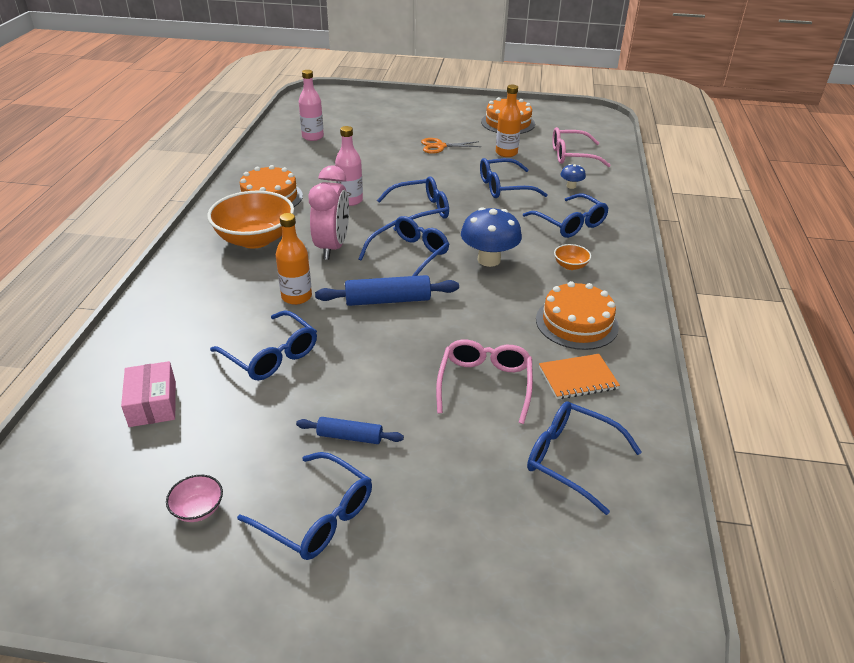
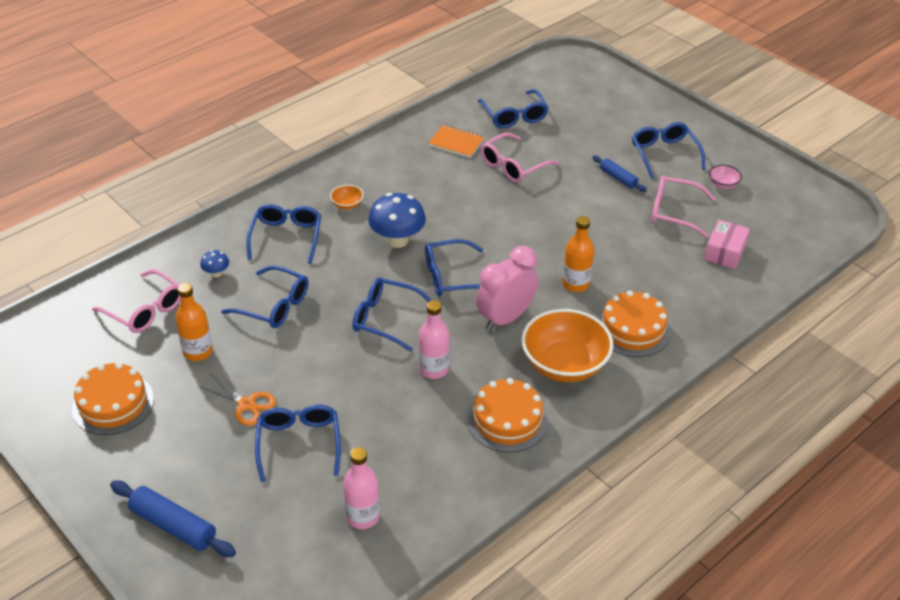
camera: 140 degrees left, 5 degrees up
(245, 425) = (673, 212): none -> pink glasses
(271, 355) = (628, 247): blue glasses -> blue glasses (299, 444)
(388, 300) = (511, 246): blue rolling pin -> blue rolling pin (173, 526)
(576, 323) = (408, 168): orange cake -> orange cake (632, 329)

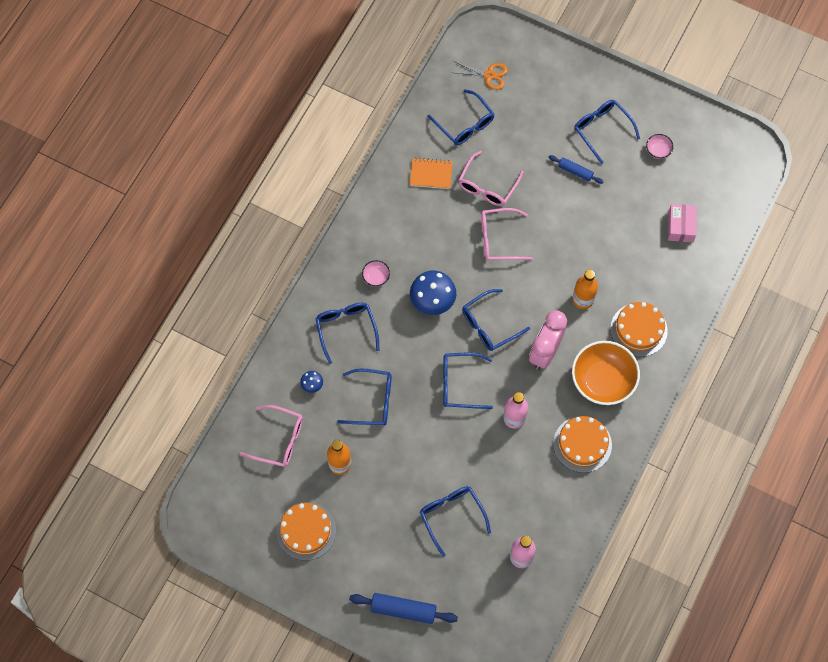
camera: 20 degrees left, 25 degrees up
(246, 404) = (399, 497): orange scissors -> orange scissors (489, 75)
(347, 205) = (376, 277): orange bowl -> pink bowl
(673, 212) = (630, 196): pink glasses -> pink glasses (498, 239)

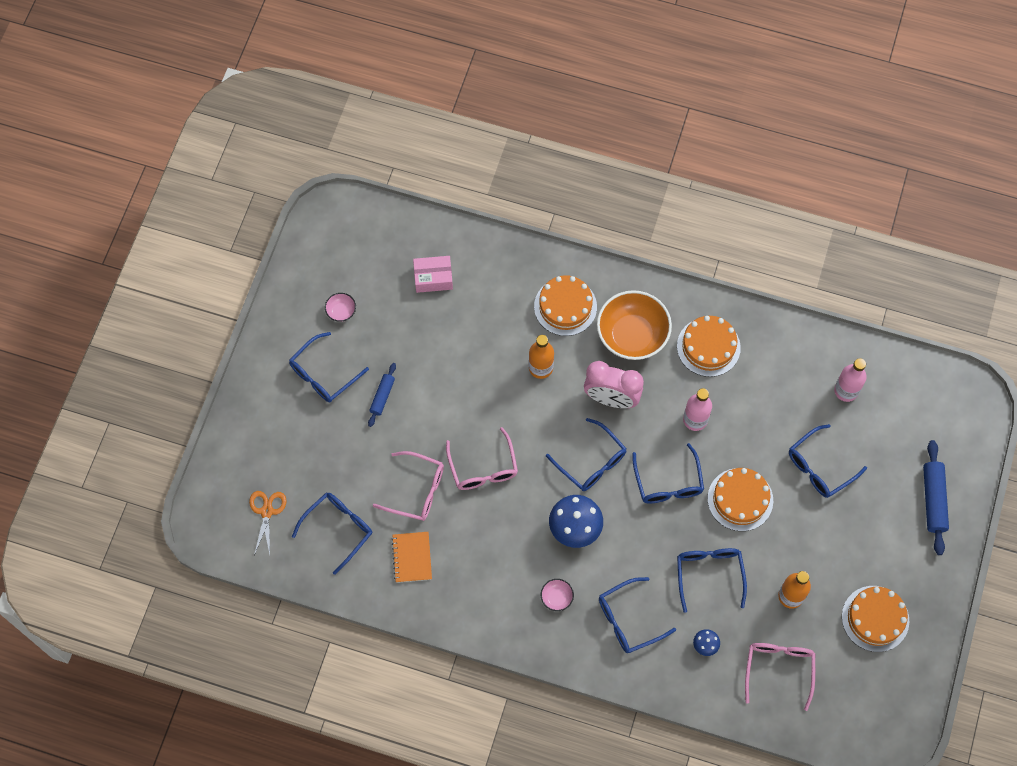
camera: 100 degrees left, 0 degrees up
(434, 441) = (740, 499): none -> orange cake

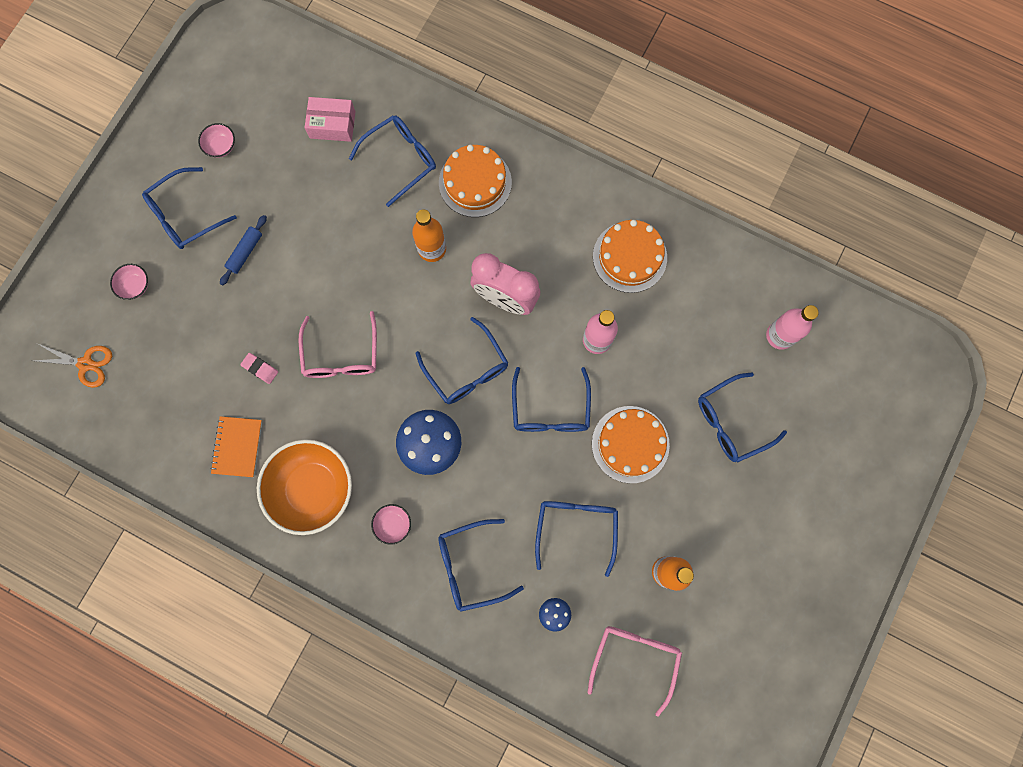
camera: 10 degrees right, 10 degrees up
(267, 511) = (85, 364): orange scissors -> orange scissors turned 90 degrees clockwise
(294, 440) = (135, 285): none -> pink bowl
(338, 529) = (161, 398): blue glasses -> blue glasses (400, 160)
(417, 490) = (260, 369): pink glasses -> pink eraser
(632, 335) = (544, 229): orange bowl -> orange bowl (312, 489)
(875, 618) = (761, 617): orange cake -> none
(933, 500) = (858, 484): blue rolling pin -> none

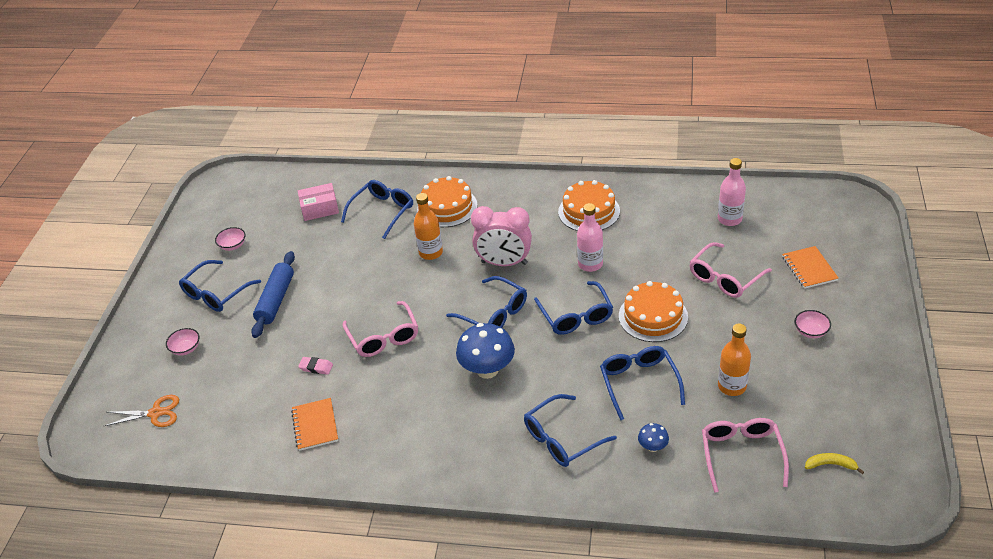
camera: 15 degrees left, 35 degrees down
(245, 252) = (276, 300): blue rolling pin -> blue rolling pin, size x1.63
(312, 489) = (395, 432): orange bowl -> none
(393, 524) = (478, 433): pink bowl -> pink bowl (811, 331)
(714, 706) = (830, 465): none -> yellow banana
(731, 422) = (725, 278): blue glasses -> pink glasses
(828, 447) = (809, 269): none -> orange notebook

